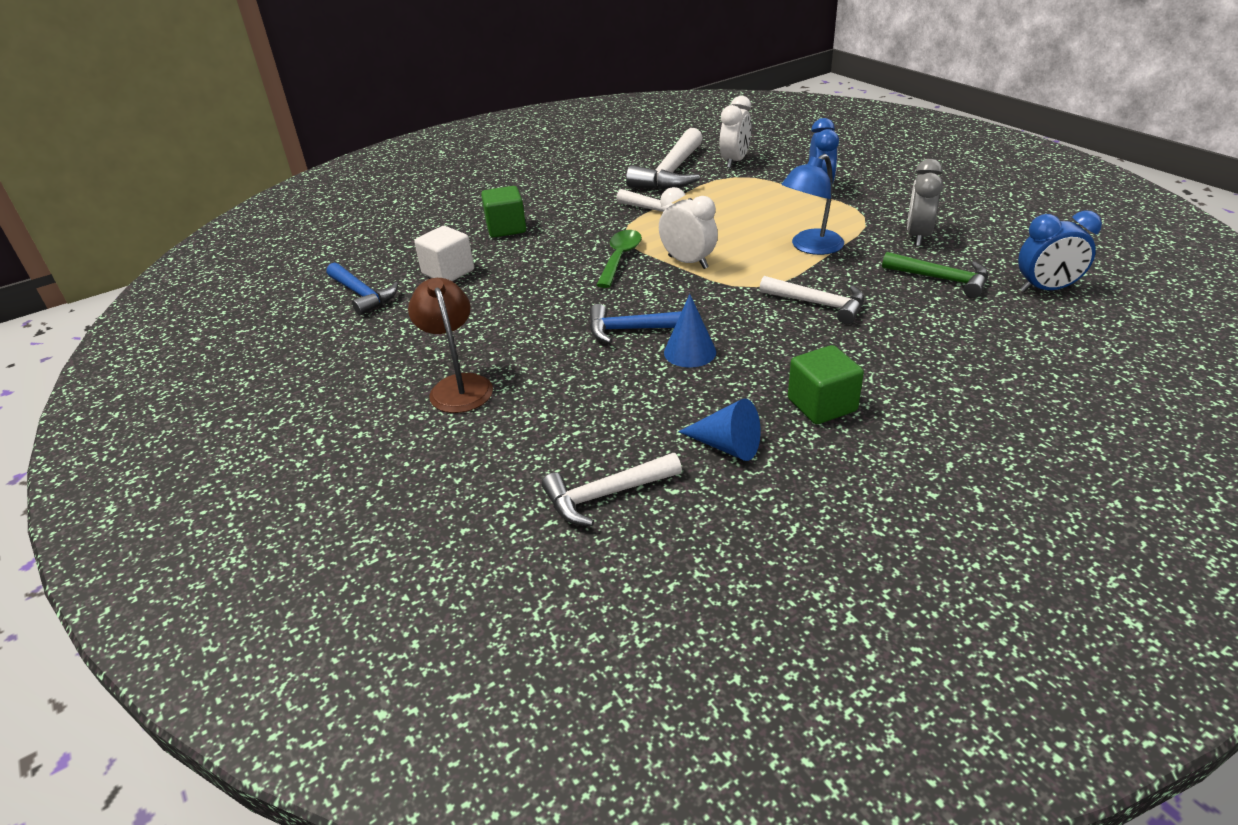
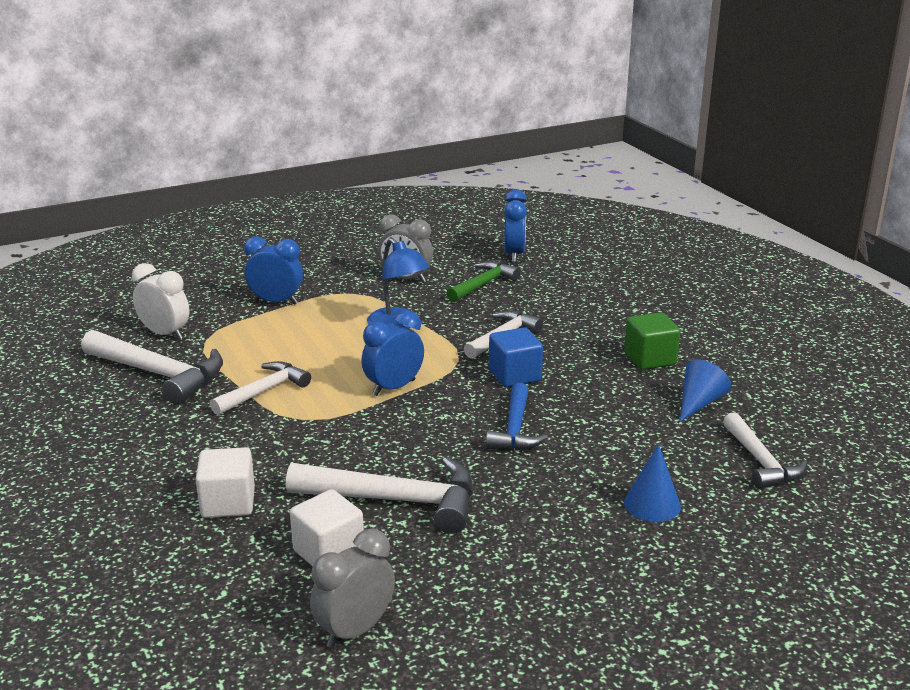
camera: 85 degrees left, 10 degrees down
(362, 295) = (355, 630): blue hammer -> grey clock
(458, 385) = (593, 540): brown lamp -> none
(506, 228) = (228, 503): green cube -> white cube
(513, 288) = (397, 500): none -> white hammer
(620, 258) = (362, 425): green spoon -> none
(688, 262) = (394, 388): white clock -> blue clock
(690, 352) = (562, 404): blue cone -> blue cone (652, 504)
(738, 319) = (514, 375): none -> blue cube

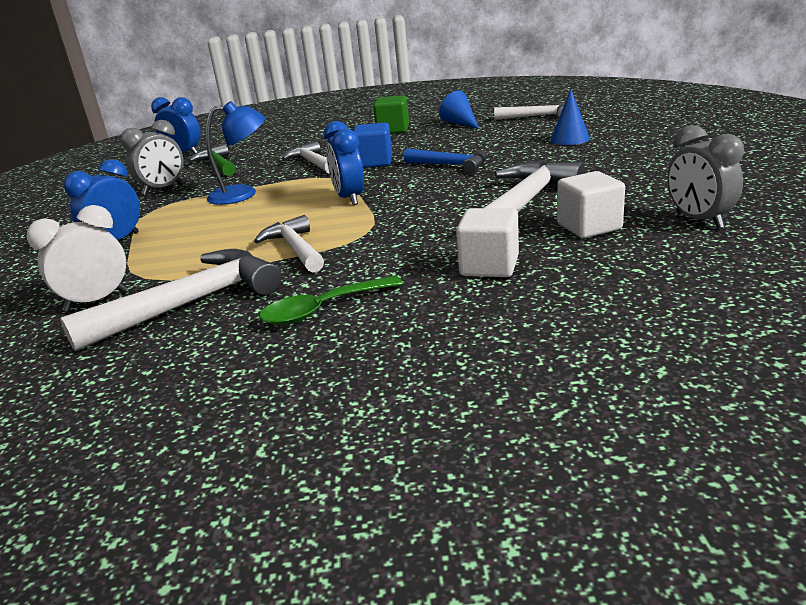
camera: 65 degrees left, 0 degrees up
(146, 435) = (323, 309): none -> green spoon

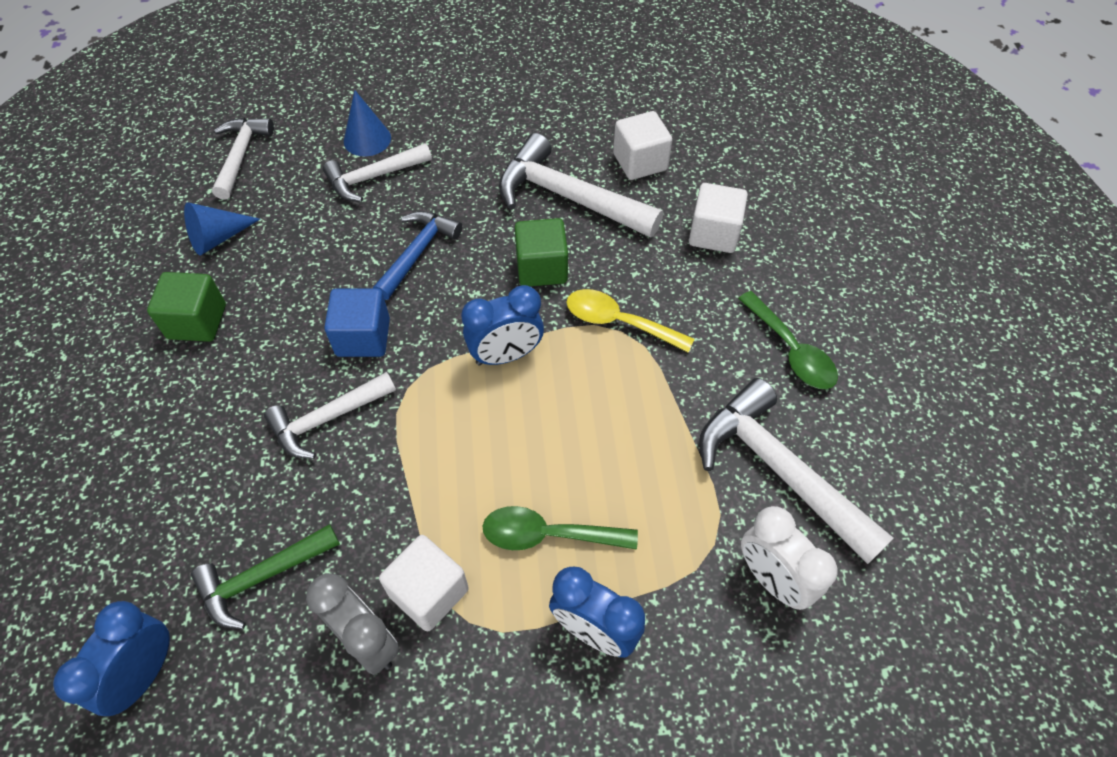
camera: 95 degrees left, 30 degrees up
(180, 198) = (429, 592): none -> white cube
(194, 223) = (548, 535): none -> green spoon
(243, 194) = (442, 495): blue lamp -> none
(295, 249) = (654, 394): white hammer -> white hammer (373, 177)
(375, 231) = (618, 322): none -> yellow spoon
(437, 201) = (541, 268): none -> green cube
(698, 220) = (639, 98): grey clock -> none

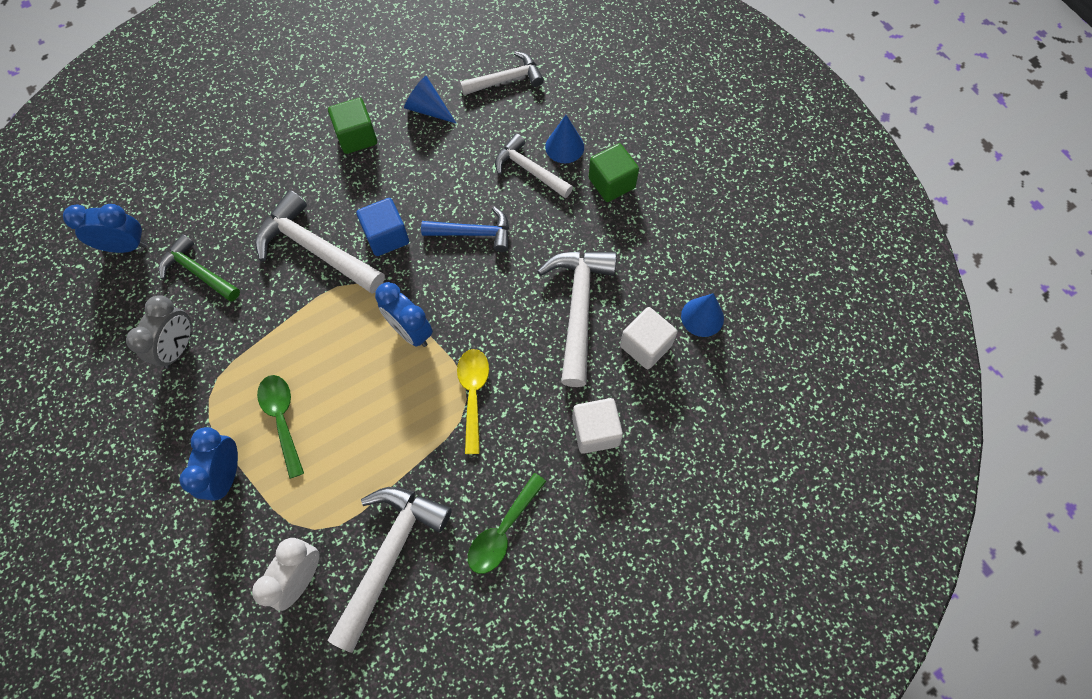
camera: 65 degrees right, 10 degrees up
(326, 419) = (315, 249): white hammer -> white hammer, size x1.58
(429, 592) = (219, 366): white cube -> none
(541, 268) = (499, 320): green cube -> green cube (611, 183)
(632, 111) = (702, 317): none -> blue cone

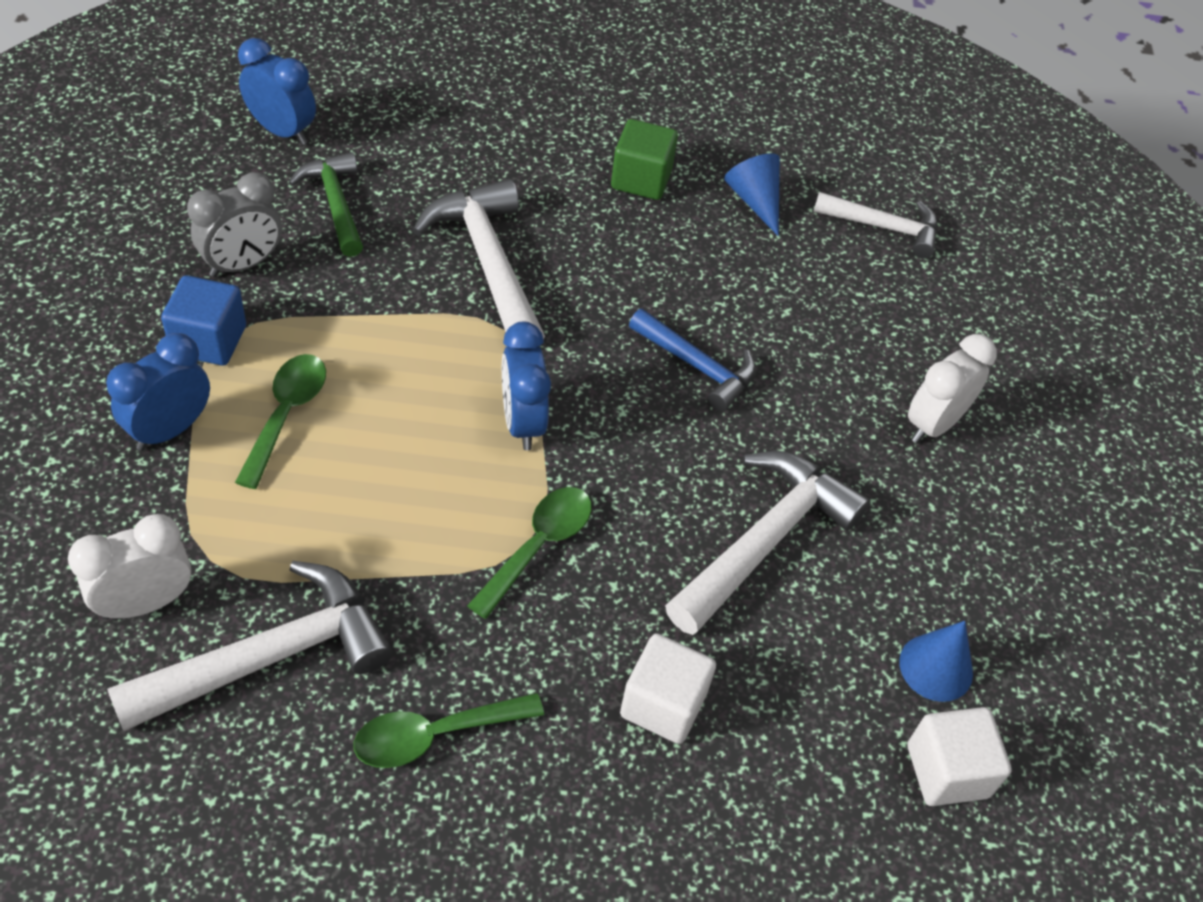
camera: 30 degrees right, 15 degrees down
(386, 236) = (584, 303): blue cube -> blue cube (209, 340)
(473, 394) = (538, 546): yellow spoon -> green spoon
(529, 170) = (831, 342): white hammer -> none
(564, 146) = (901, 344): blue cone -> none
(611, 183) = (933, 424): green cube -> white clock
(645, 345) = (822, 647): white cube -> white cube (947, 771)

